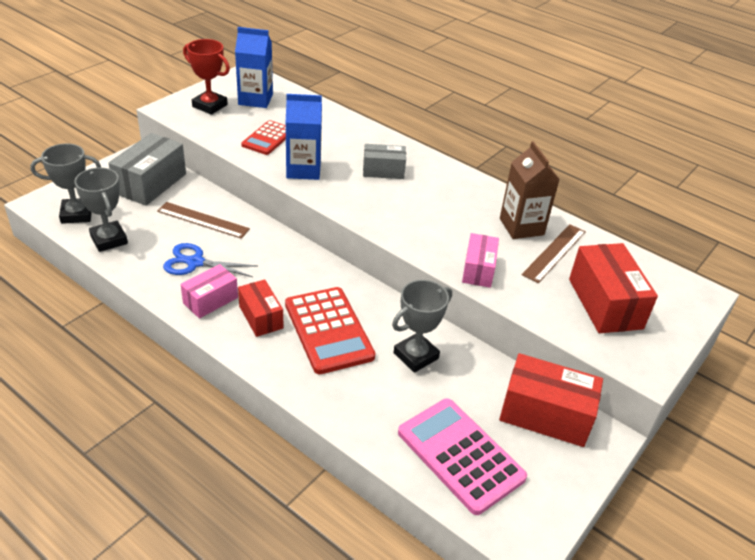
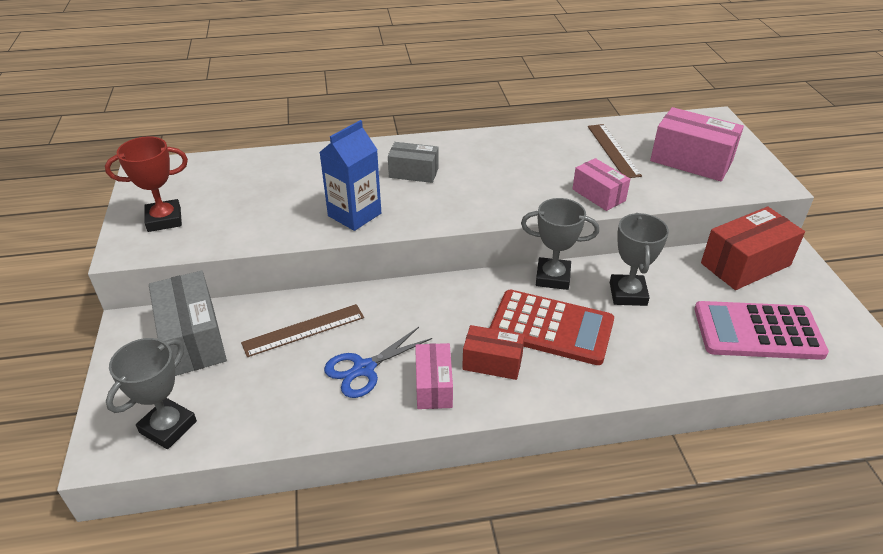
camera: 45 degrees left, 0 degrees up
(109, 240) = (248, 420): grey trophy -> grey trophy (552, 277)
(255, 99) = (198, 186): blue carton -> none
(268, 138) = (275, 211): red calculator -> none
(383, 171) = (413, 173): grey box -> grey box turned 60 degrees clockwise
(521, 226) = (566, 147): brown carton -> none
(605, 303) = (691, 161): red box -> pink box

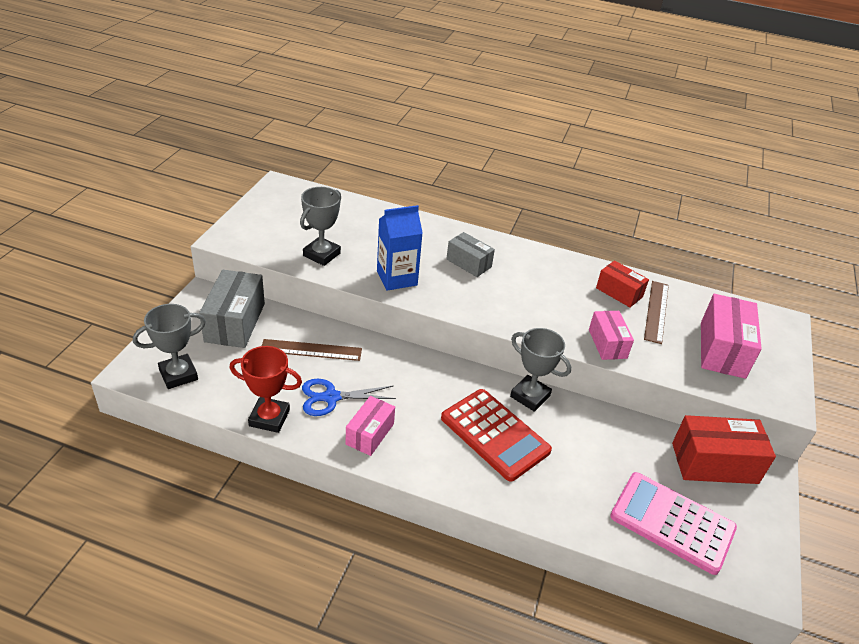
camera: 25 degrees right, 0 degrees up
(164, 220) = (264, 227): red trophy -> red trophy (269, 418)
(492, 362) = (427, 438): red box -> red box (619, 292)
(628, 294) = (582, 438): grey trophy -> grey trophy (321, 254)
(691, 161) = (722, 350): pink box -> pink box turned 45 degrees clockwise

